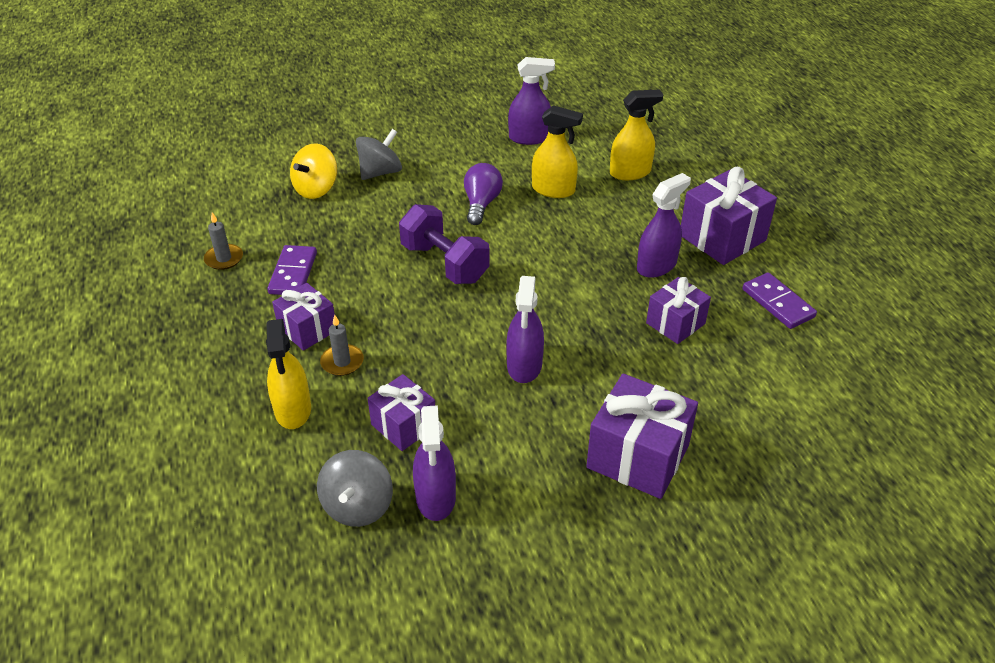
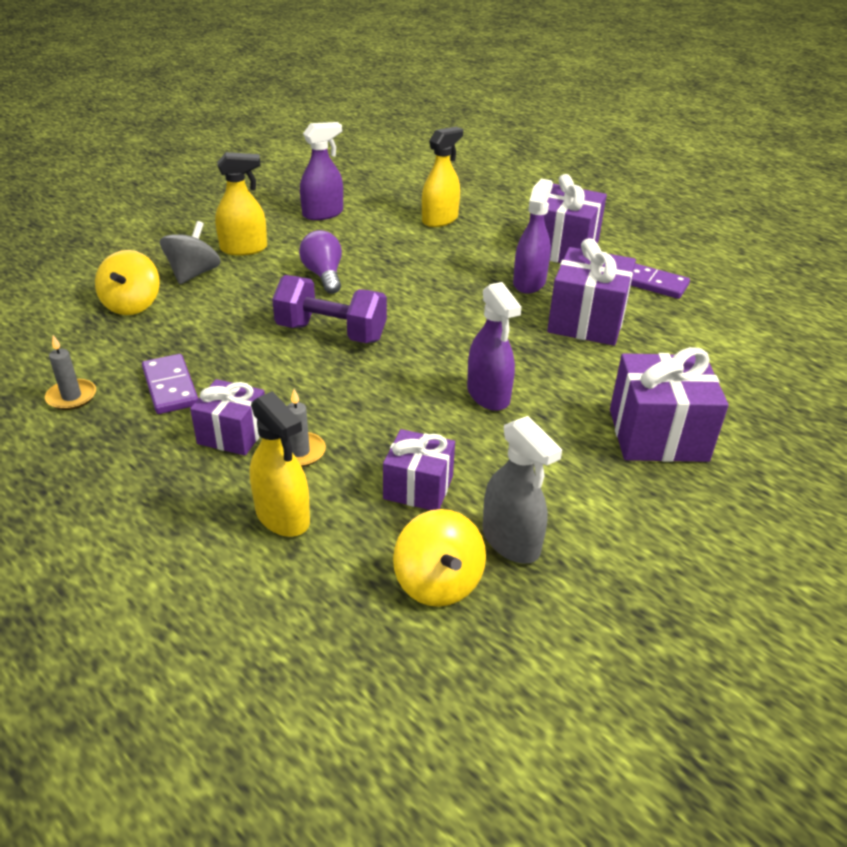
camera: 30 degrees left, 5 degrees down
(358, 506) = (438, 582): grey spinning top -> yellow spinning top
(436, 497) = (511, 541): purple spray bottle -> grey spray bottle
(553, 190) = (383, 248): yellow spray bottle -> yellow spray bottle (244, 249)
(675, 323) = (587, 321): purple gift -> purple gift, size x1.60

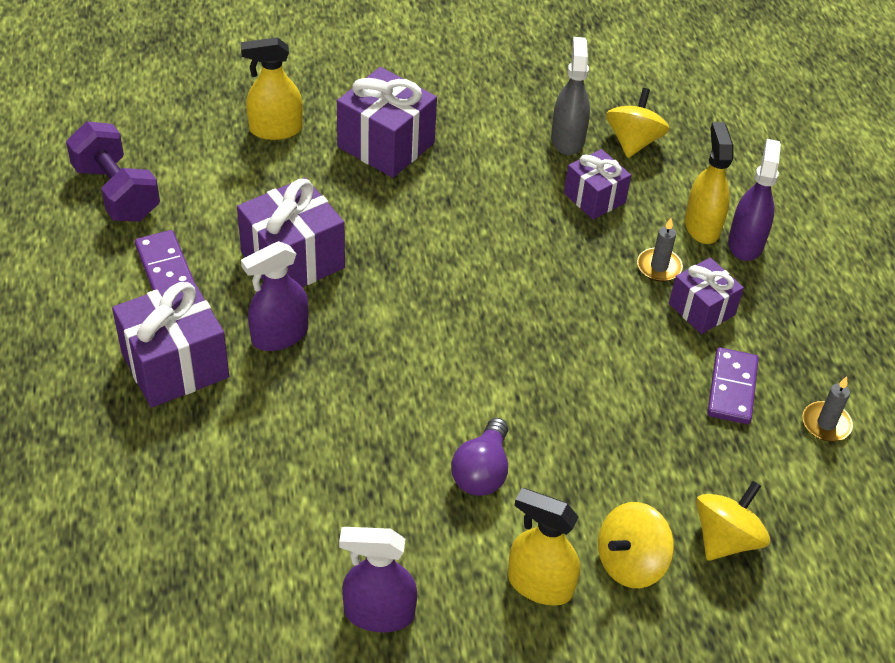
camera: 145 degrees left, 10 degrees up
(193, 274) = (630, 562): grey spinning top -> yellow spinning top
(331, 333) = (542, 377): purple dumbbell -> purple dumbbell (116, 192)
(440, 220) = (244, 504): yellow spray bottle -> yellow spray bottle (275, 130)
(488, 395) = (469, 237): purple spray bottle -> purple spray bottle (745, 243)

